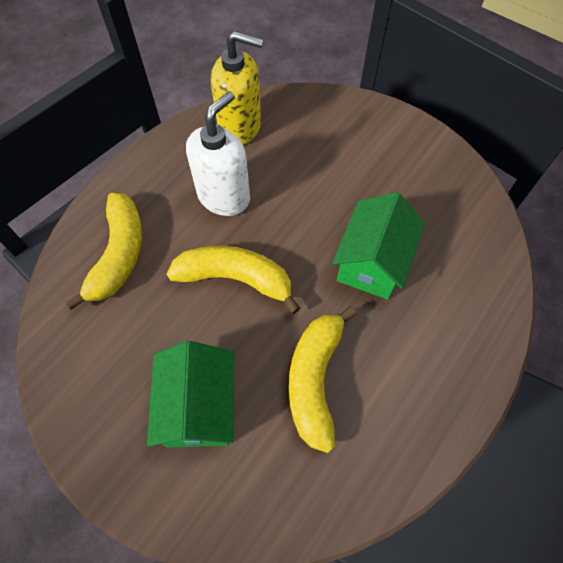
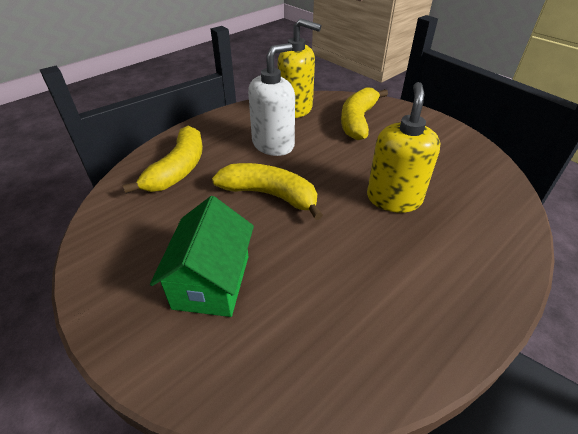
camera: 10 degrees right, 20 degrees down
(314, 379) = (327, 276): yellow banana -> yellow banana (358, 121)
(372, 262) = (393, 198): green house -> yellow soap dispenser

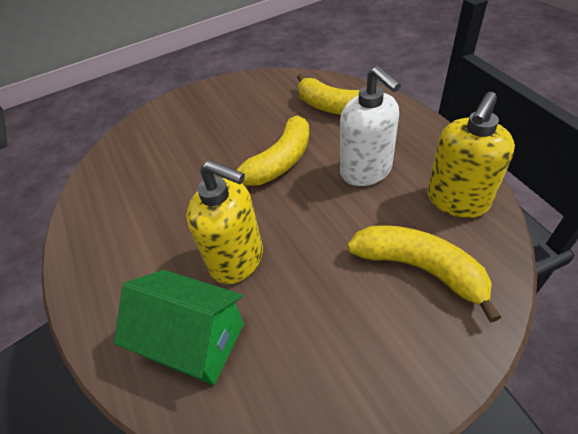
camera: 110 degrees right, 5 degrees up
(211, 281) = (200, 129): green house -> green house (194, 340)

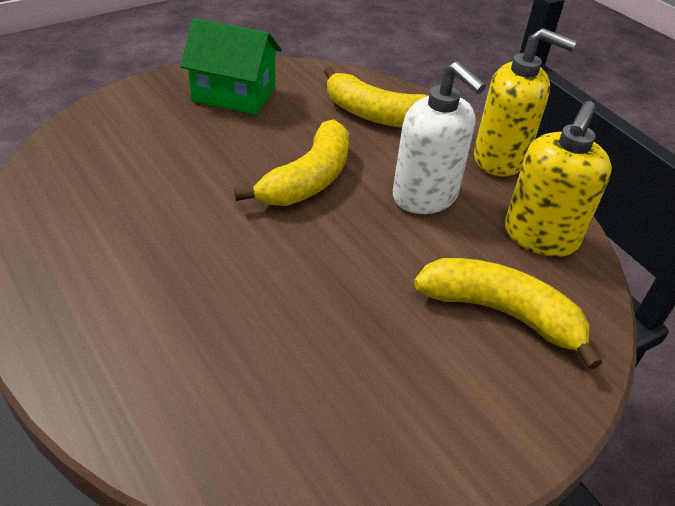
camera: 15 degrees left, 5 degrees down
(194, 340) = (219, 395): green house -> green house (234, 94)
(237, 259) = (266, 298): yellow soap dispenser -> yellow soap dispenser (500, 159)

